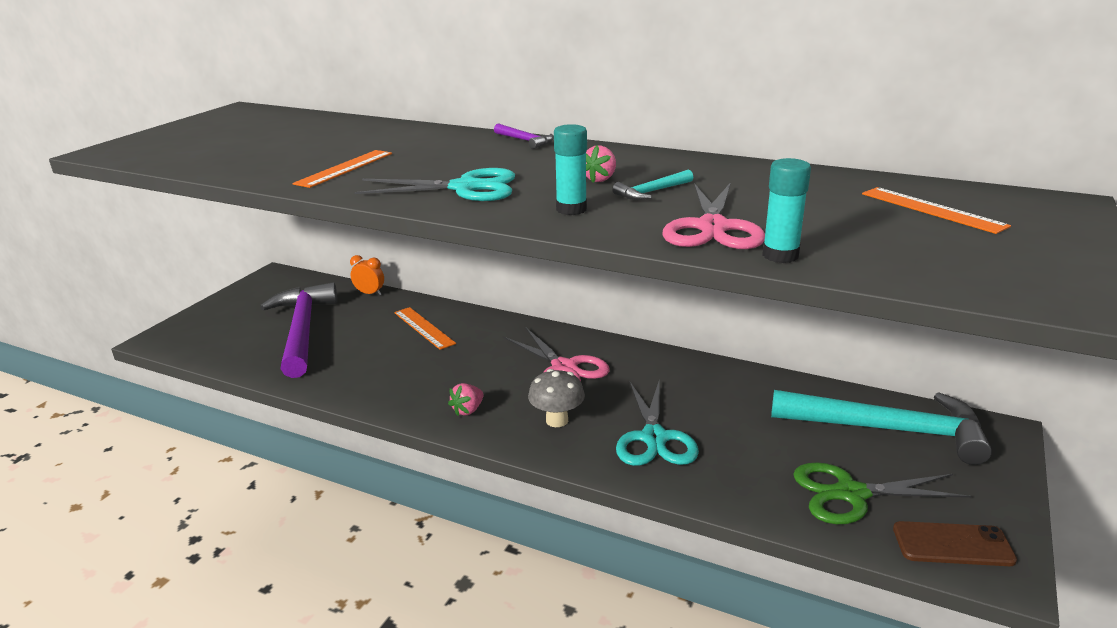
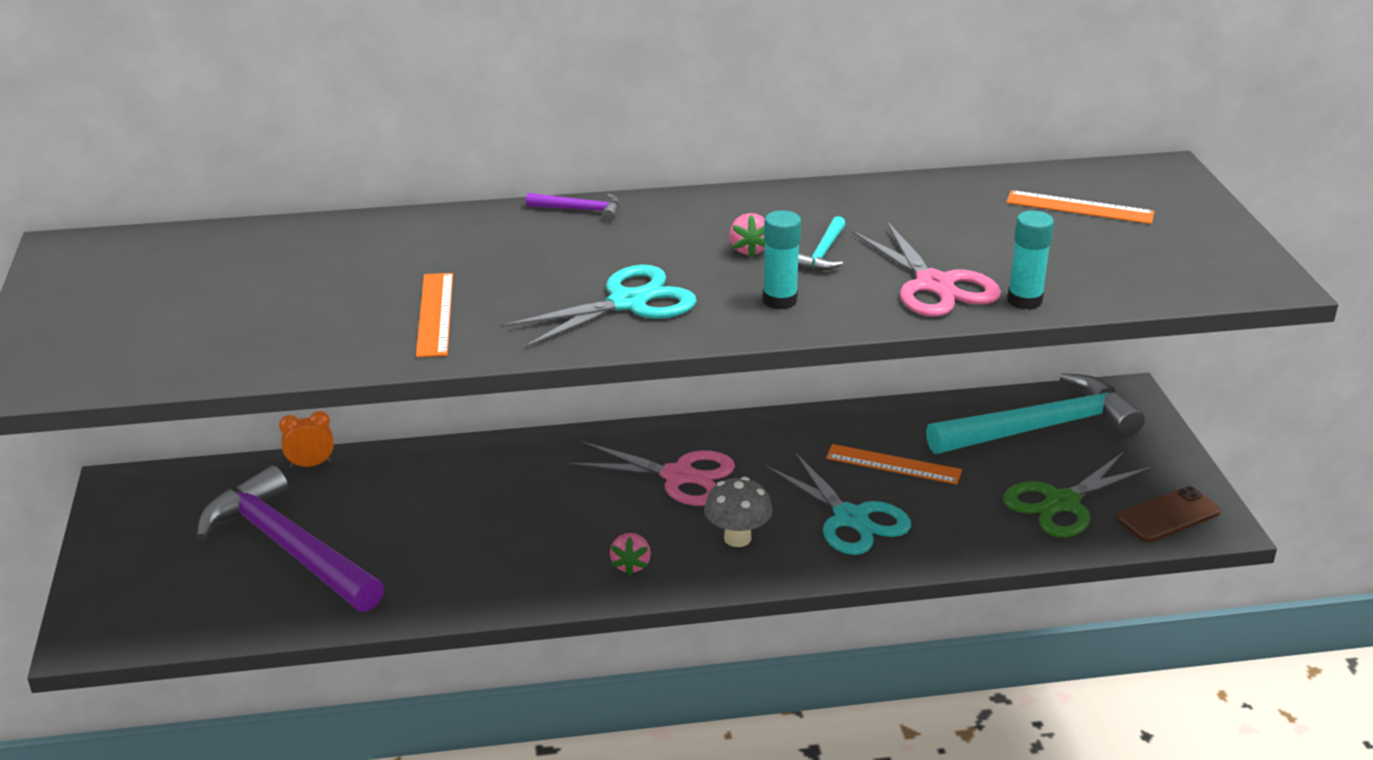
camera: 35 degrees left, 5 degrees up
(424, 328) = (450, 486): orange ruler -> orange ruler (893, 464)

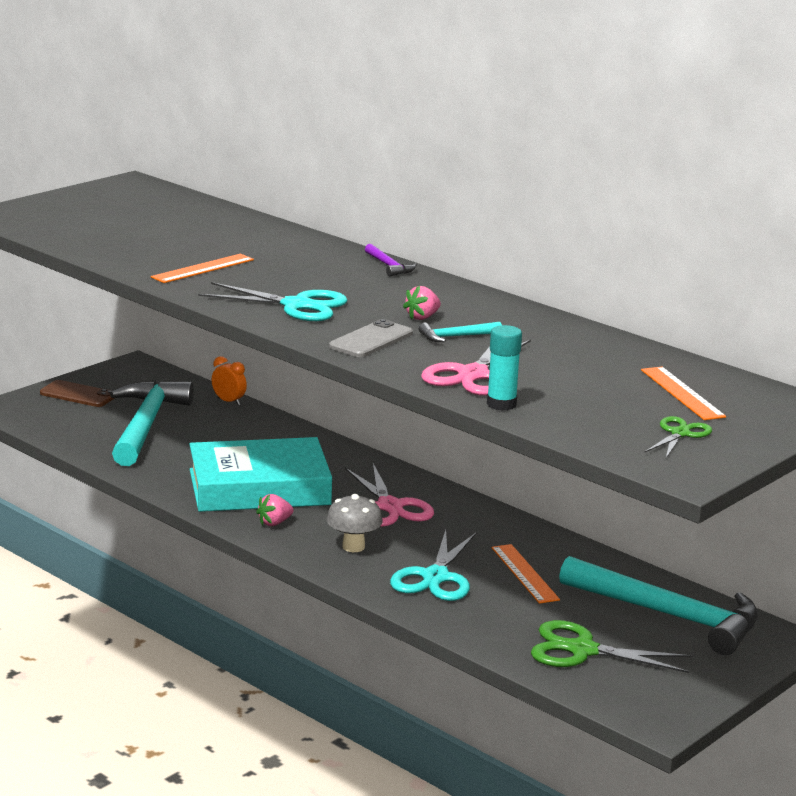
camera: 50 degrees right, 10 degrees down
(288, 548) = (145, 425): purple hammer -> turquoise hammer
(539, 538) = (259, 487): none -> turquoise book
(779, 300) = (371, 340): turquoise glue stick -> grey phone
(1168, 515) = (637, 698): brown phone -> brown phone (78, 395)
(1173, 246) = (680, 434): none -> green scissors

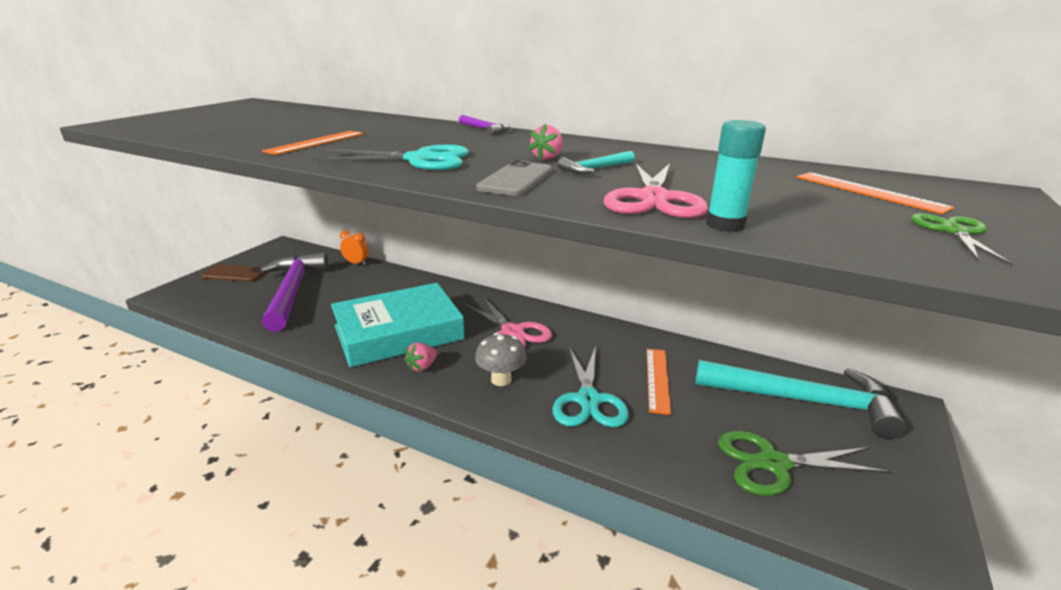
camera: 15 degrees left, 5 degrees up
(145, 425) = (292, 291): turquoise hammer -> purple hammer
(524, 573) = (657, 379): orange ruler -> orange ruler turned 45 degrees clockwise

